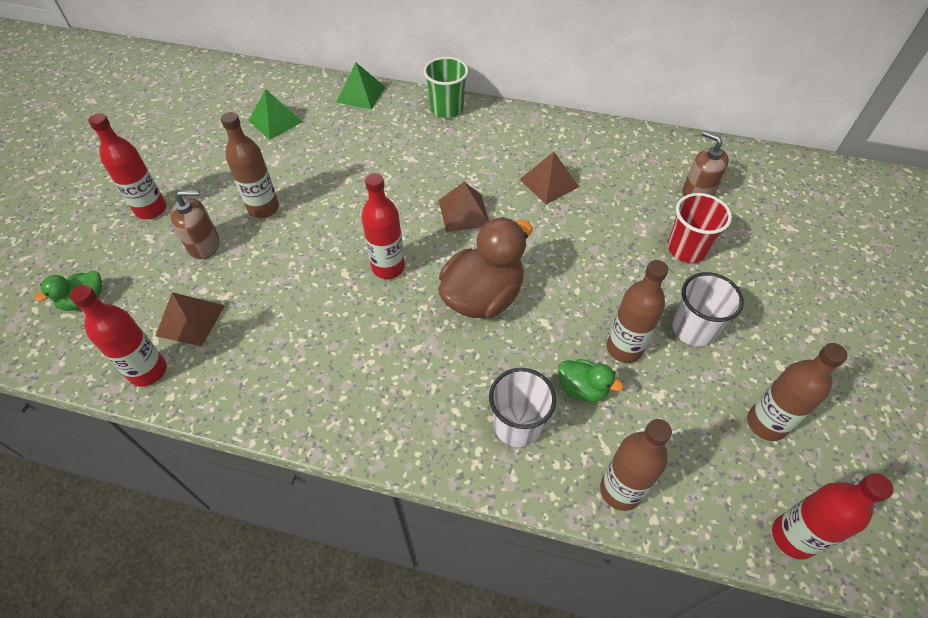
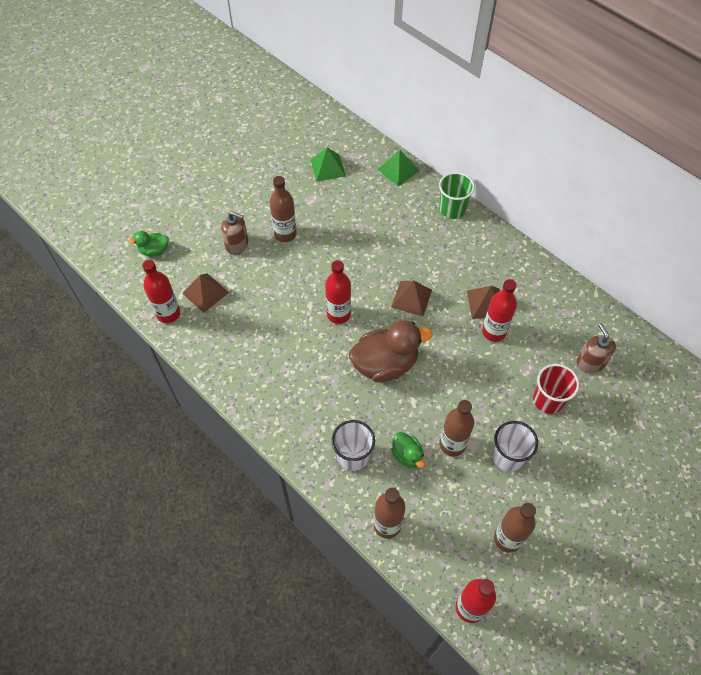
camera: 30 degrees right, 5 degrees up
(151, 209) = (218, 203): red bottle -> red bottle (493, 332)

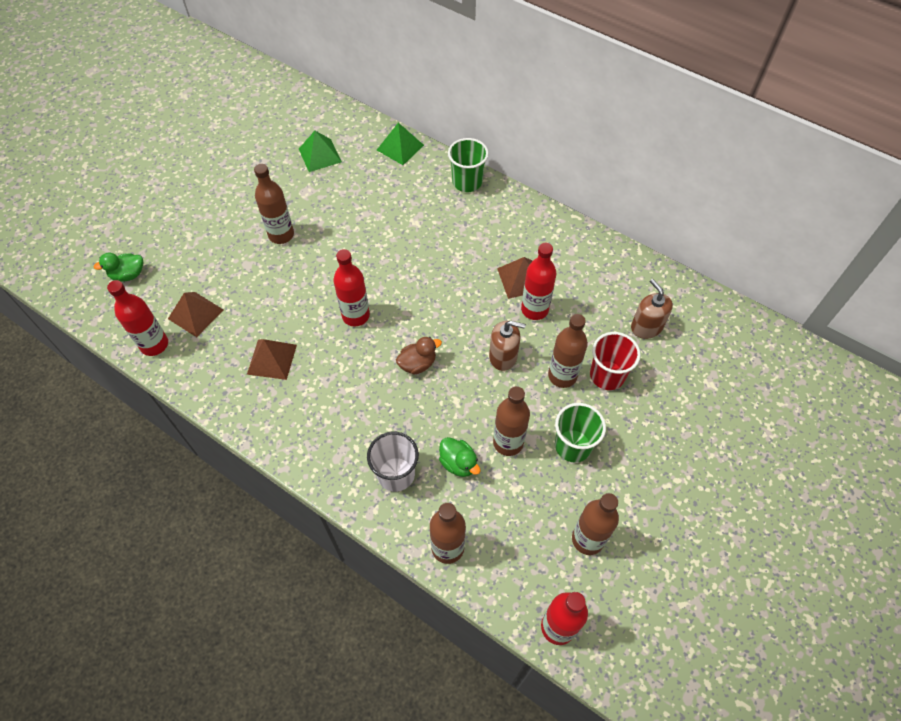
camera: 10 degrees left, 0 degrees up
(237, 244) = (226, 254): brown soap dispenser -> brown soap dispenser (503, 356)
(385, 364) = (417, 364): brown duck -> brown duck, size x0.51
(411, 298) = (436, 286): brown pyramid -> brown pyramid (272, 359)
(508, 394) = (562, 376): none -> brown bottle
(508, 456) = (573, 446): white cup -> green cup

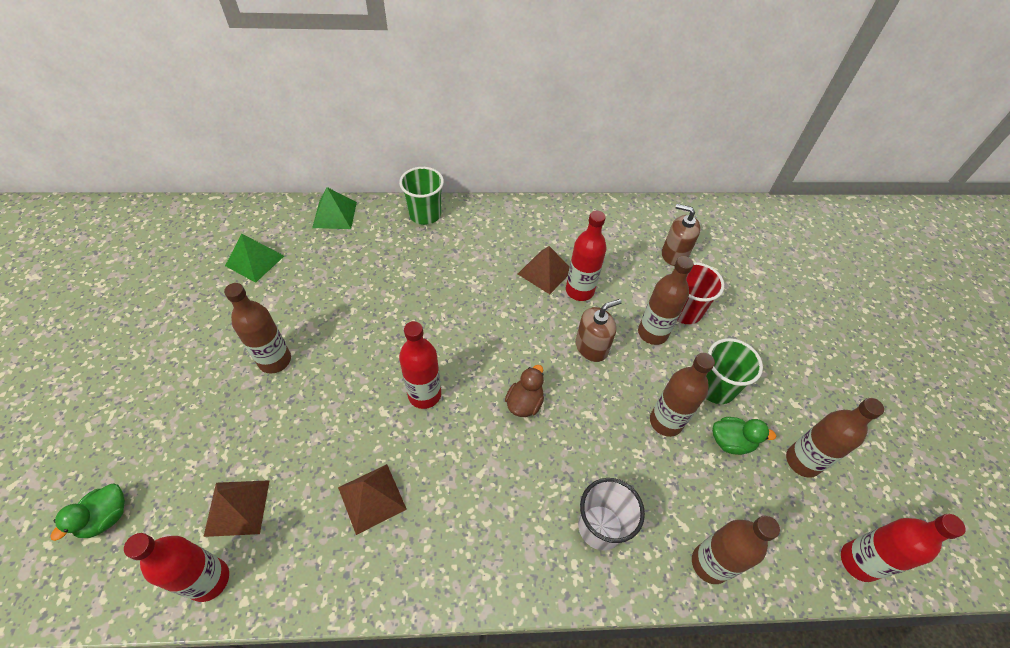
camera: 40 degrees left, 5 degrees down
(458, 463) = (644, 472): green duck -> green duck (731, 442)

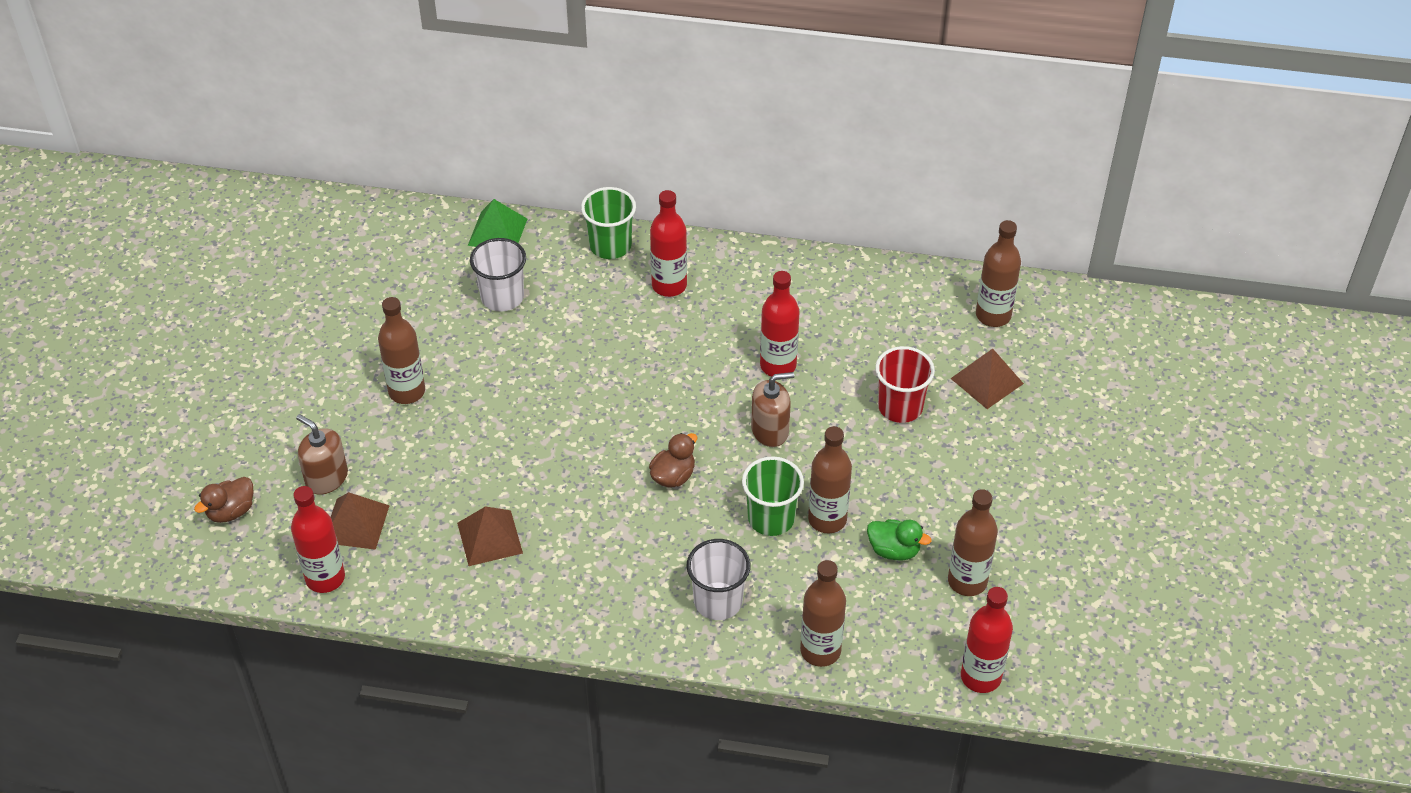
camera: 15 degrees right, 5 degrees down
(106, 517) = (231, 511): green duck -> brown duck
(255, 260) = (395, 277): green pyramid -> none
(347, 265) = (502, 297): none -> white cup
(424, 395) = (564, 451): red bottle -> red bottle (669, 285)
(545, 272) = (742, 337): brown pyramid -> brown pyramid (986, 381)
(652, 333) = (850, 426): brown bottle -> brown bottle (993, 315)
(674, 254) = (917, 338): brown soap dispenser -> brown soap dispenser (326, 478)
(715, 387) = (901, 495): green cup -> green cup (771, 518)

